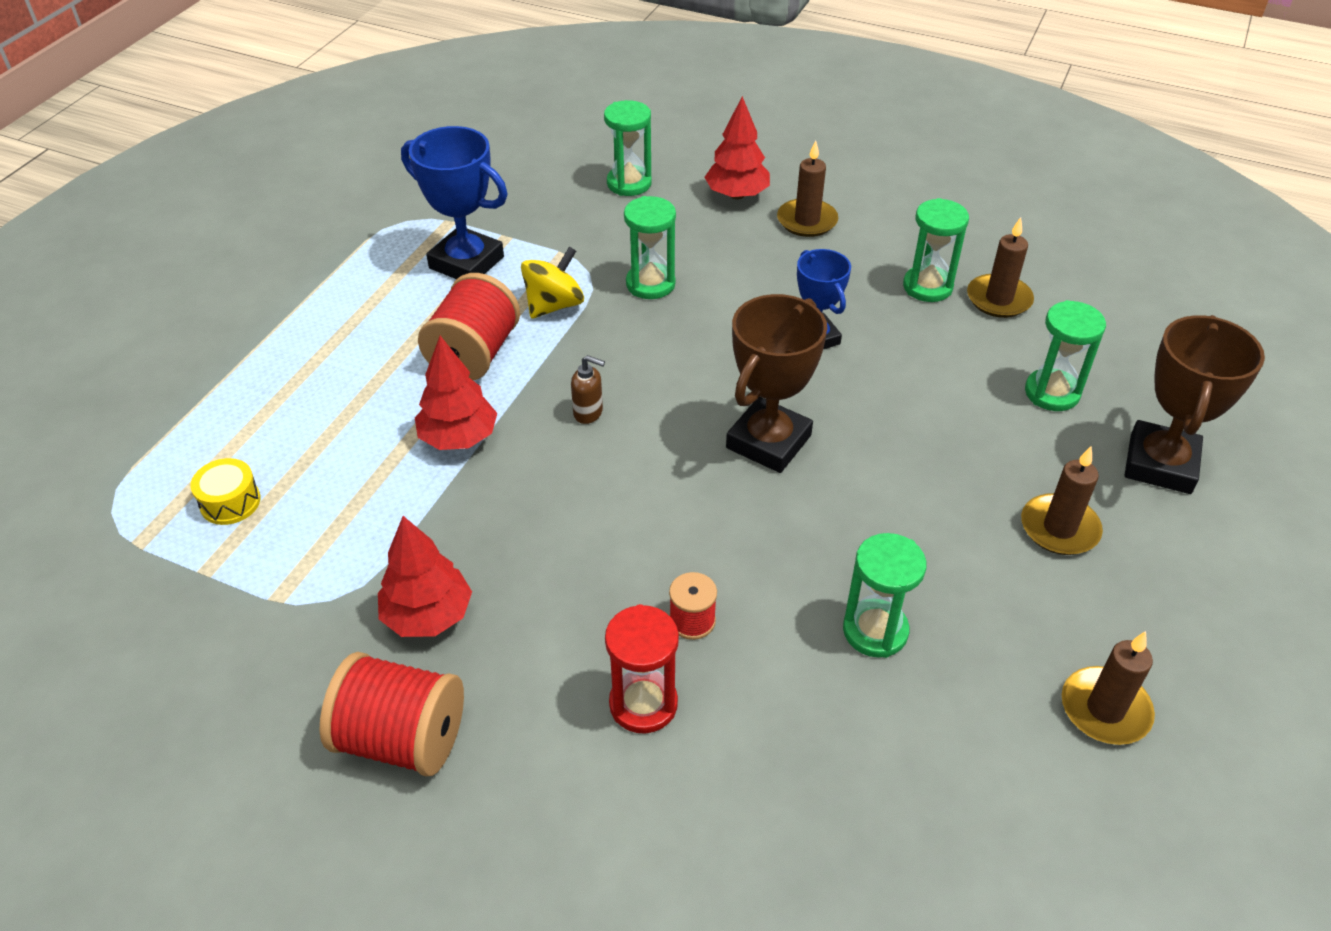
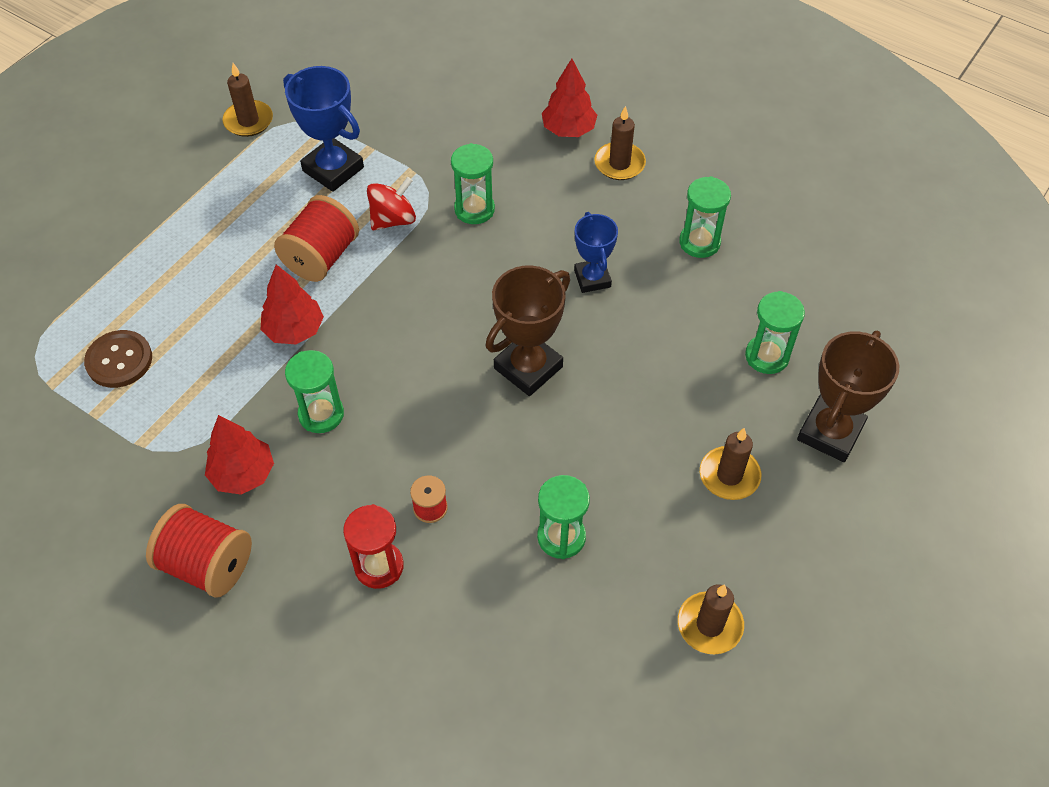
camera: 10 degrees right, 10 degrees up
(230, 502) = (119, 360): yellow drum -> brown button
(554, 305) = (393, 219): yellow spinning top -> red spinning top
(588, 413) = (397, 322): brown soap dispenser -> none
(629, 183) = (482, 107): green hourglass -> green hourglass (321, 414)
(999, 299) = (755, 262): brown candle -> brown candle (248, 121)

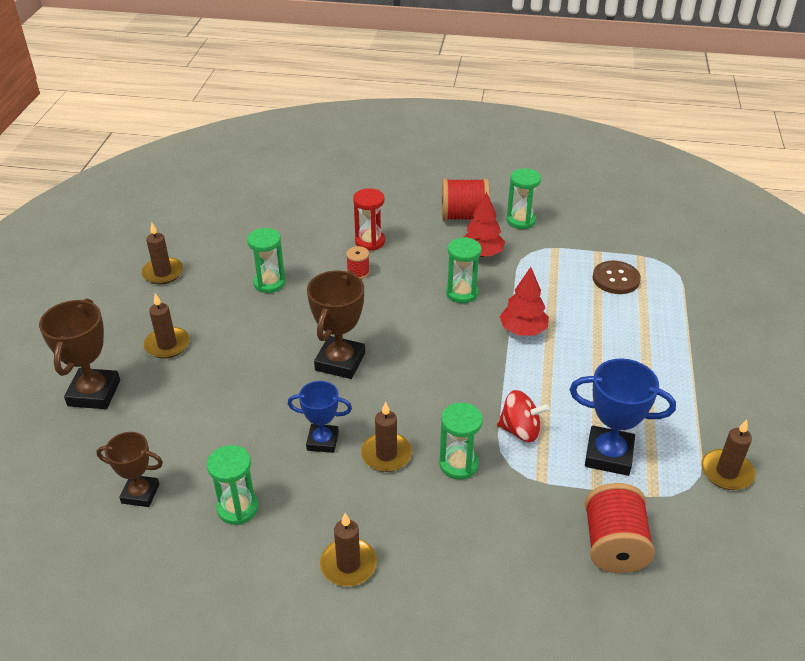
camera: 155 degrees right, 15 degrees down
(321, 257) = (550, 382): red spool -> red spool (613, 545)
(393, 219) = (520, 430): red spinning top -> red spinning top turned 105 degrees counterclockwise
(536, 243) = (386, 454): none -> brown candle
(568, 130) = (421, 586): red tree -> none
(592, 278) = (322, 441): blue trophy -> blue trophy turned 45 degrees counterclockwise
(767, 356) = (153, 430): green hourglass -> green hourglass (521, 220)
(791, 289) = (140, 493): none -> brown trophy

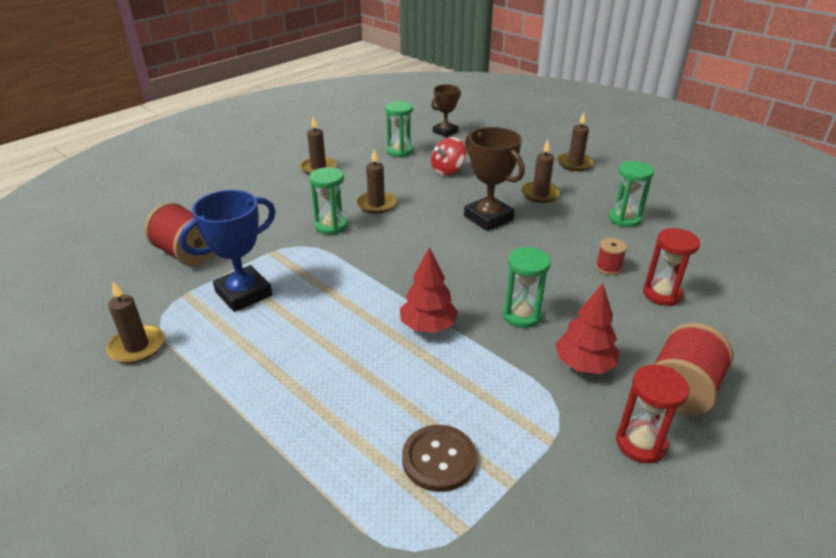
camera: 125 degrees right, 5 degrees down
(94, 393) = (546, 135): brown trophy -> none
(163, 273) = (674, 181): brown candle -> brown candle (540, 194)
(322, 441) = (417, 188): blue trophy -> none
(520, 430) = (322, 264): red spinning top -> red spinning top (447, 170)
(521, 220) = (640, 443): green hourglass -> red hourglass

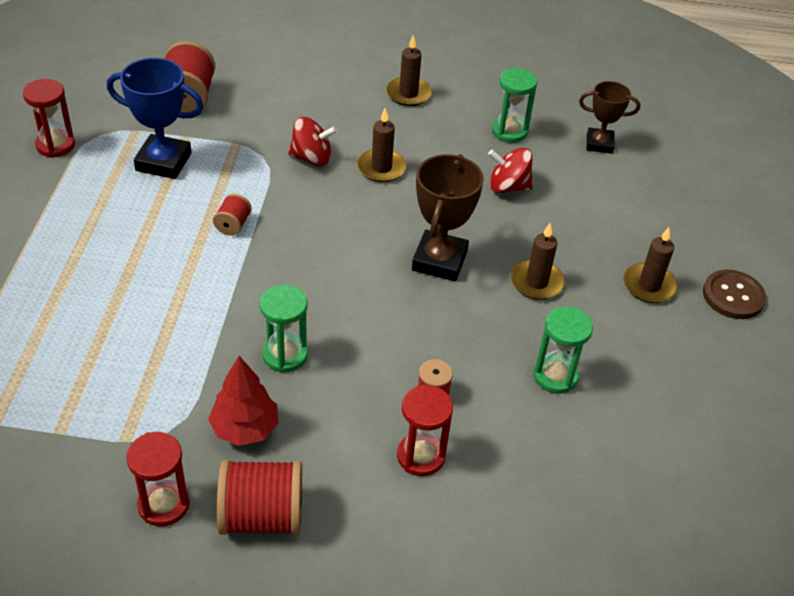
camera: 50 degrees right, 10 degrees up
(137, 346) = (55, 145): brown candle -> red hourglass
(331, 226) = (312, 158): green hourglass -> red spinning top
(358, 287) = (233, 225): none -> red spool
(428, 326) = (214, 297): red tree -> none
(439, 459) = (55, 376): brown button -> brown button (733, 296)

